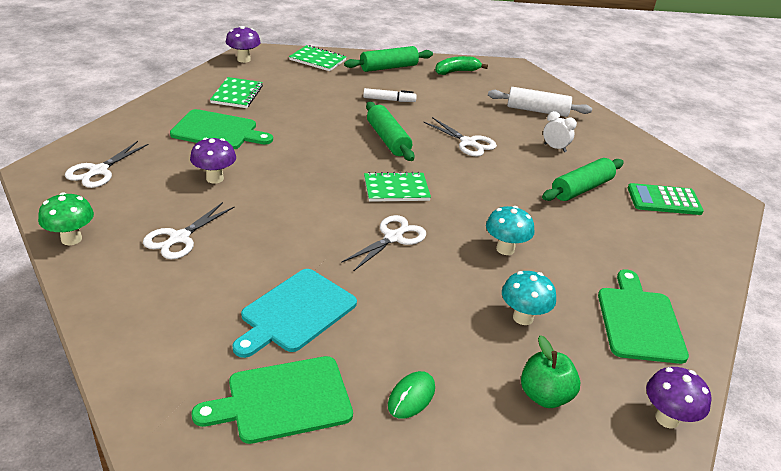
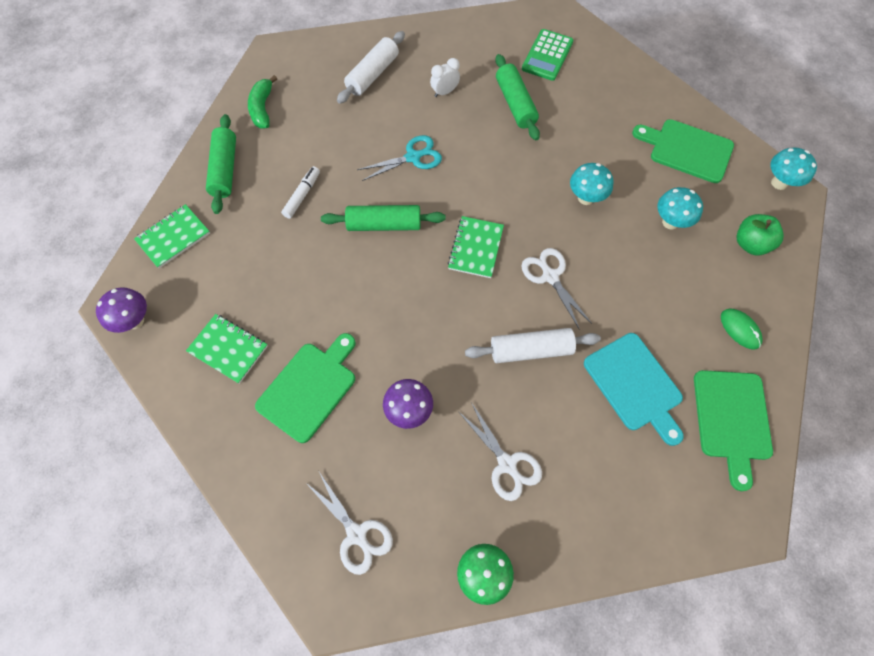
camera: 65 degrees left, 30 degrees up
(304, 236) = (530, 350): none -> white rolling pin
(468, 142) = (413, 157): white scissors -> turquoise scissors
(667, 418) = (779, 183): purple mushroom -> turquoise mushroom

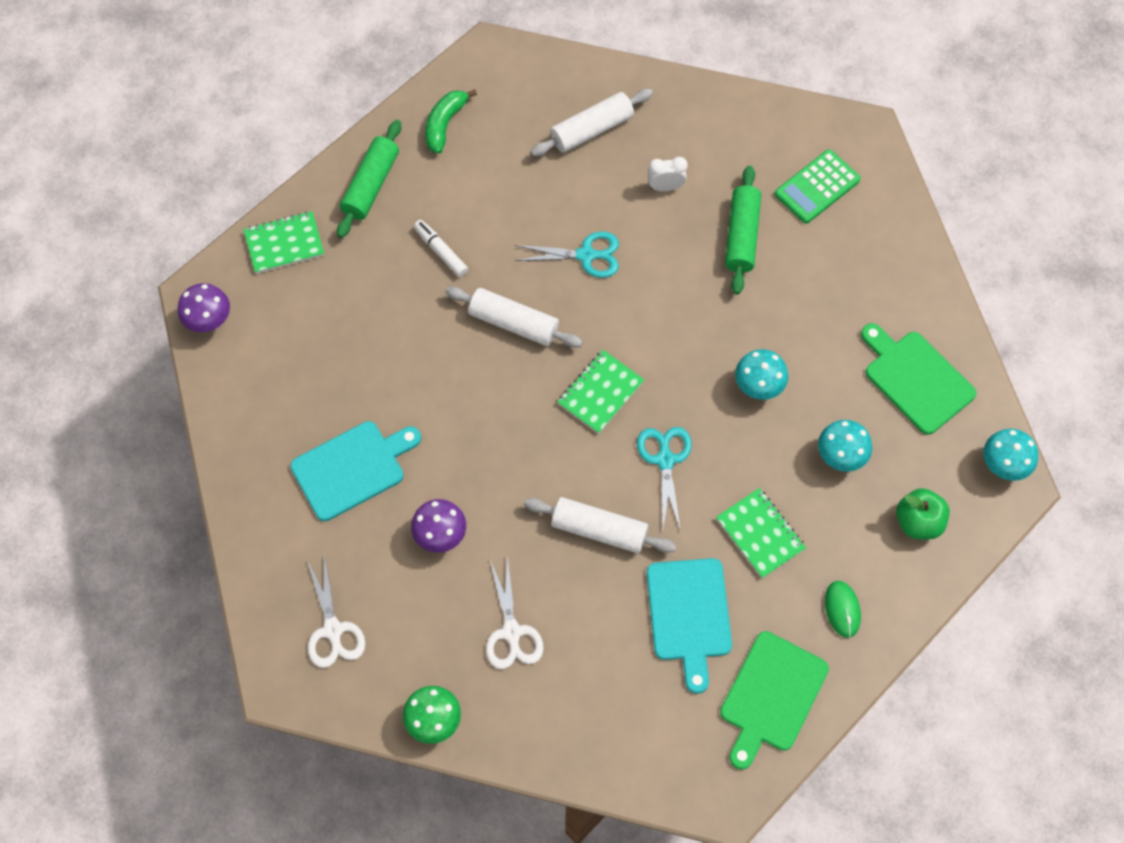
camera: 25 degrees right, 0 degrees up
(228, 349) = (289, 392): green notebook -> green notebook (760, 534)
(302, 195) = (441, 251): white marker -> white marker turned 90 degrees counterclockwise
(309, 388) = (352, 468): green cutting board -> turquoise cutting board
(384, 224) = (513, 323): green rolling pin -> white rolling pin
(550, 276) = (665, 460): white scissors -> turquoise scissors

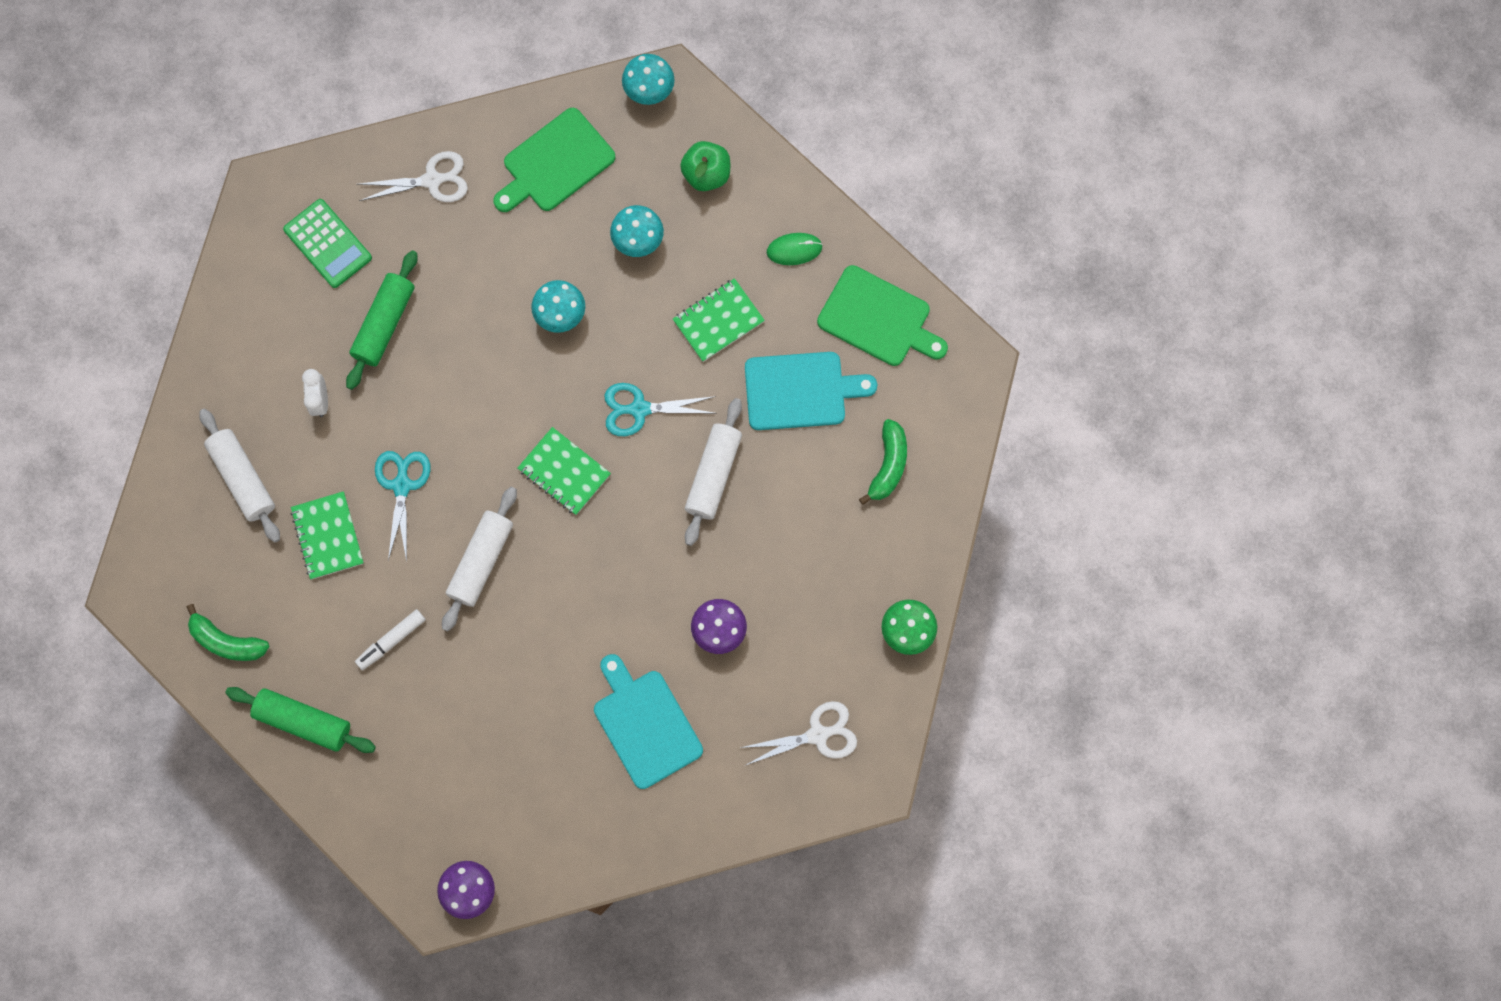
camera: 90 degrees left, 10 degrees up
(284, 244) = (375, 814): green notebook -> green notebook (328, 536)
(511, 632) = (818, 559): white scissors -> white scissors (432, 180)
(611, 704) = (888, 465): none -> green banana
(741, 236) = (384, 324): green rolling pin -> green rolling pin turned 75 degrees counterclockwise

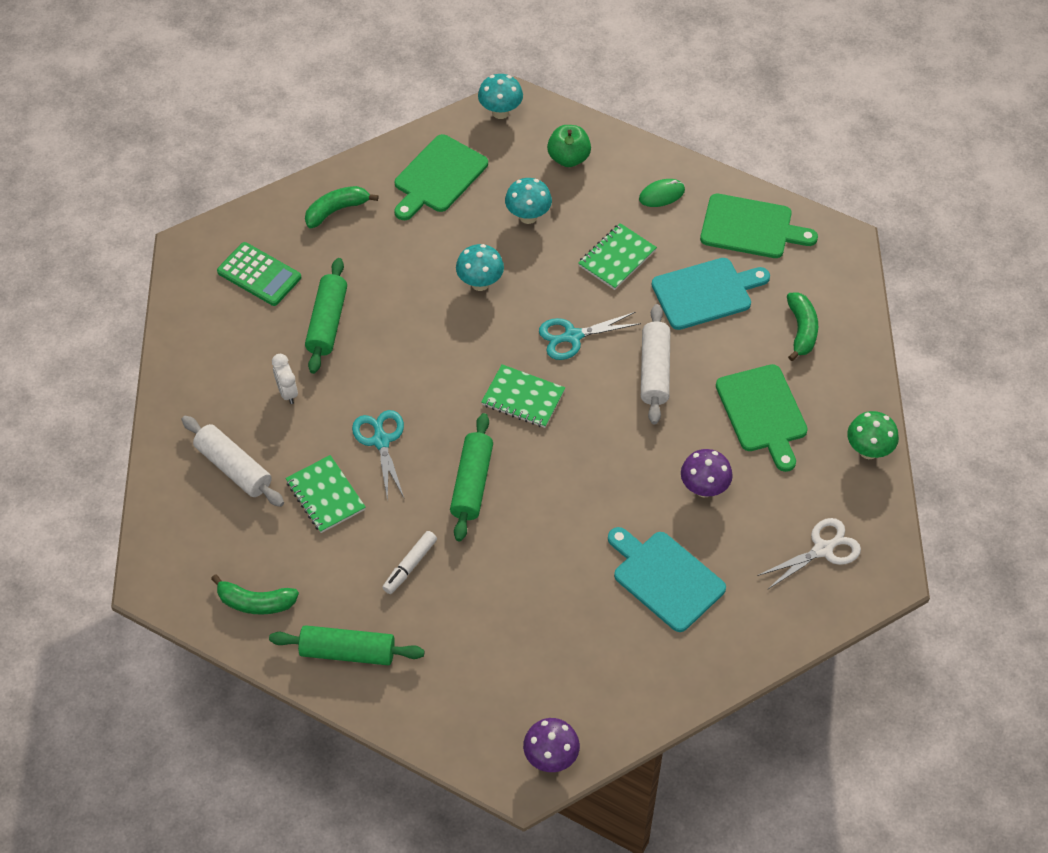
camera: 15 degrees left, 20 degrees down
(432, 180) = (336, 210): white scissors -> green banana
(481, 561) = (472, 483): white rolling pin -> green rolling pin
(811, 556) = (763, 413): none -> green cutting board

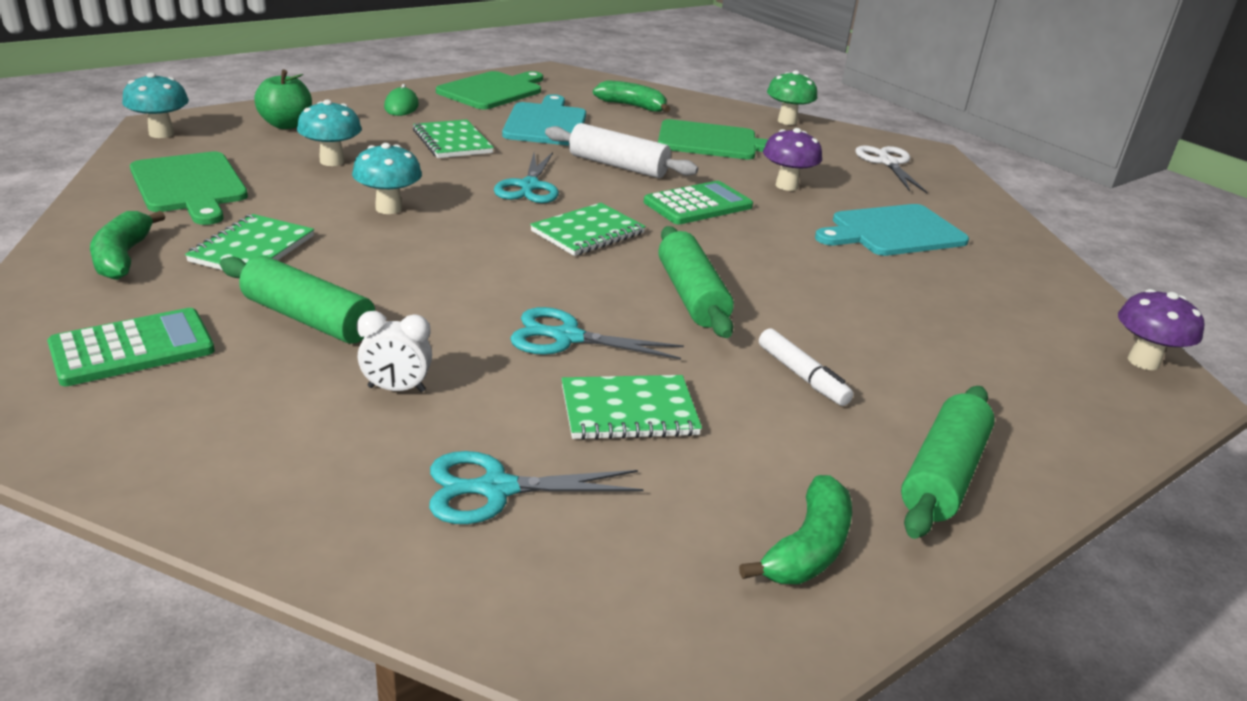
camera: 70 degrees left, 25 degrees down
(234, 468) = (496, 489): white rolling pin -> turquoise scissors
(383, 254) = (252, 249): none -> green notebook
(472, 483) = (691, 296): green rolling pin -> green rolling pin turned 45 degrees clockwise
(619, 443) = (698, 204): none -> green calculator

